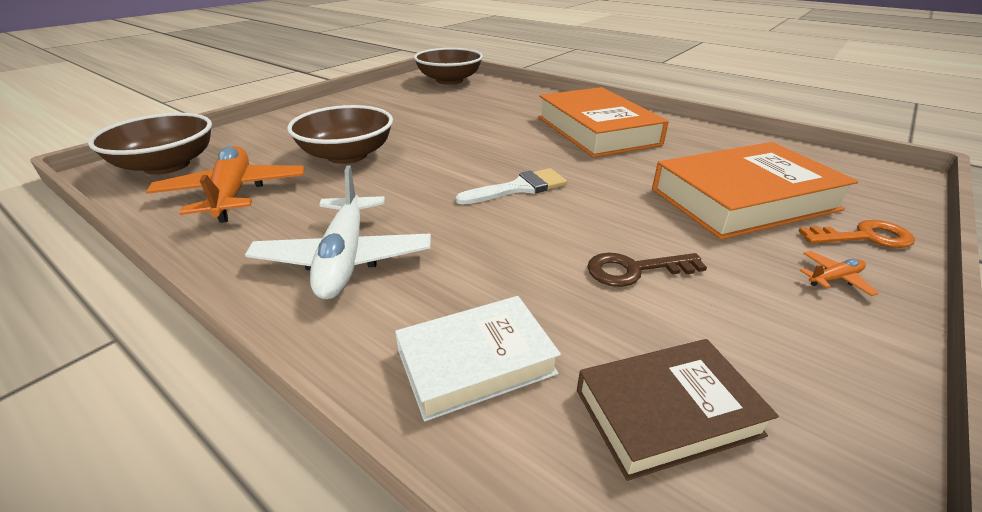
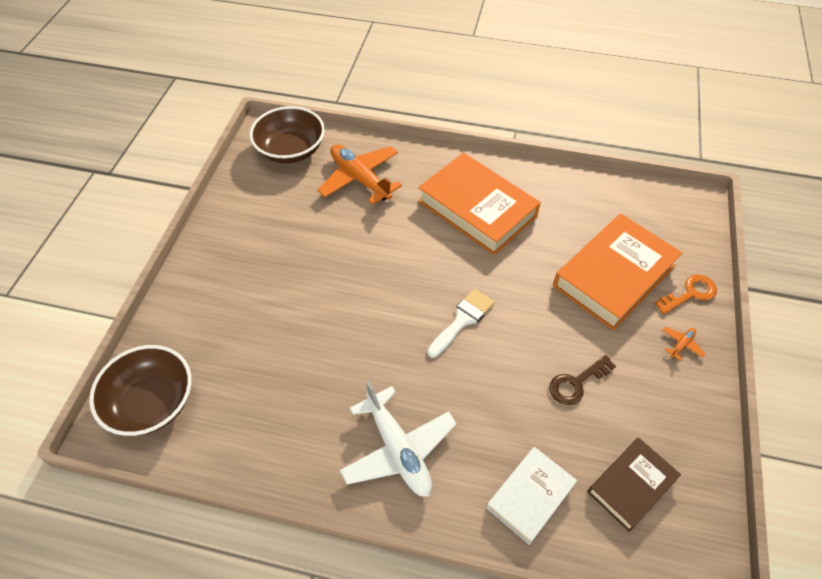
camera: 25 degrees left, 20 degrees up
(233, 194) = (252, 416): orange plane -> orange plane (360, 179)
(347, 155) = (298, 326): brown bowl -> none

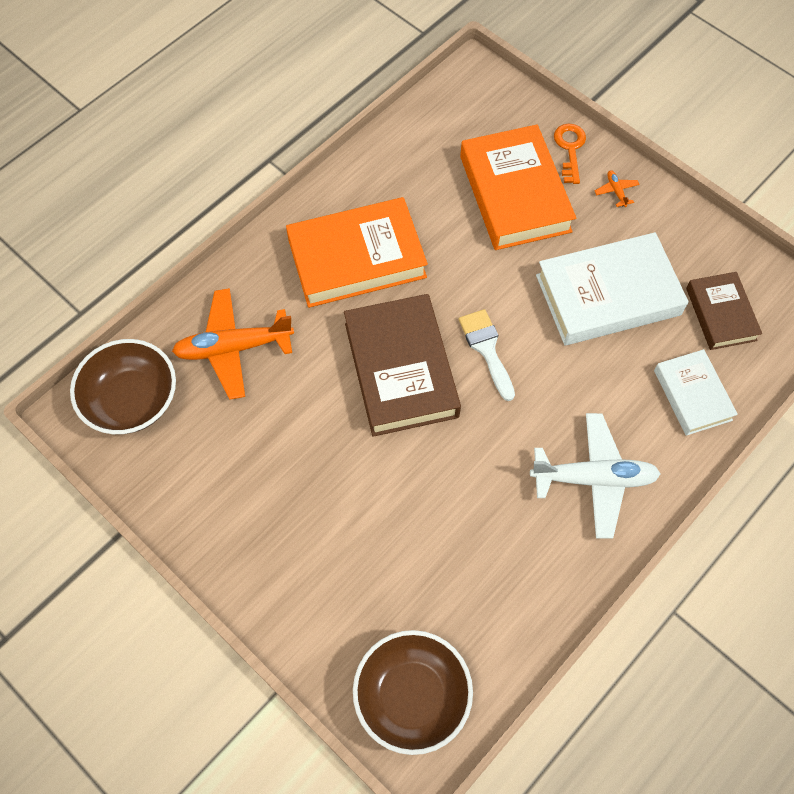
camera: 60 degrees left, 10 degrees up
(407, 275) = (401, 369): none -> brown book
(576, 383) = (608, 295): brown key -> white book

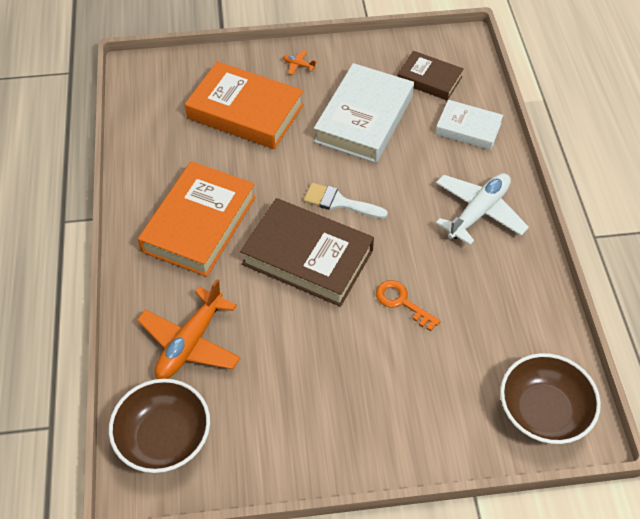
camera: 50 degrees left, 10 degrees down
(570, 149) = (245, 64): orange key -> orange key (402, 302)

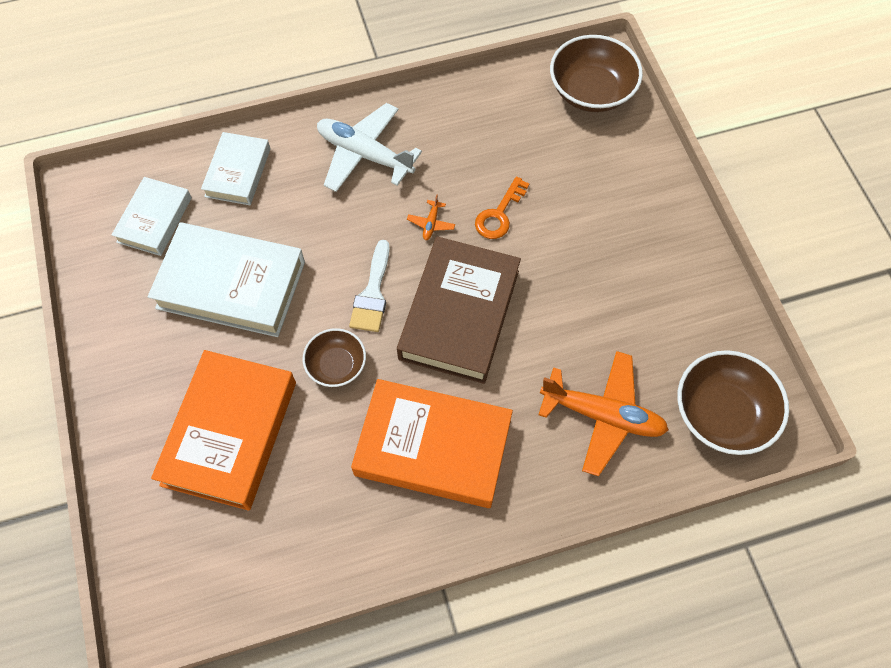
camera: 100 degrees left, 10 degrees up
(282, 174) = (336, 365): none -> brown bowl
(298, 65) = (133, 380): orange plane -> orange plane (431, 223)
(429, 79) = (154, 220): brown book -> white book

